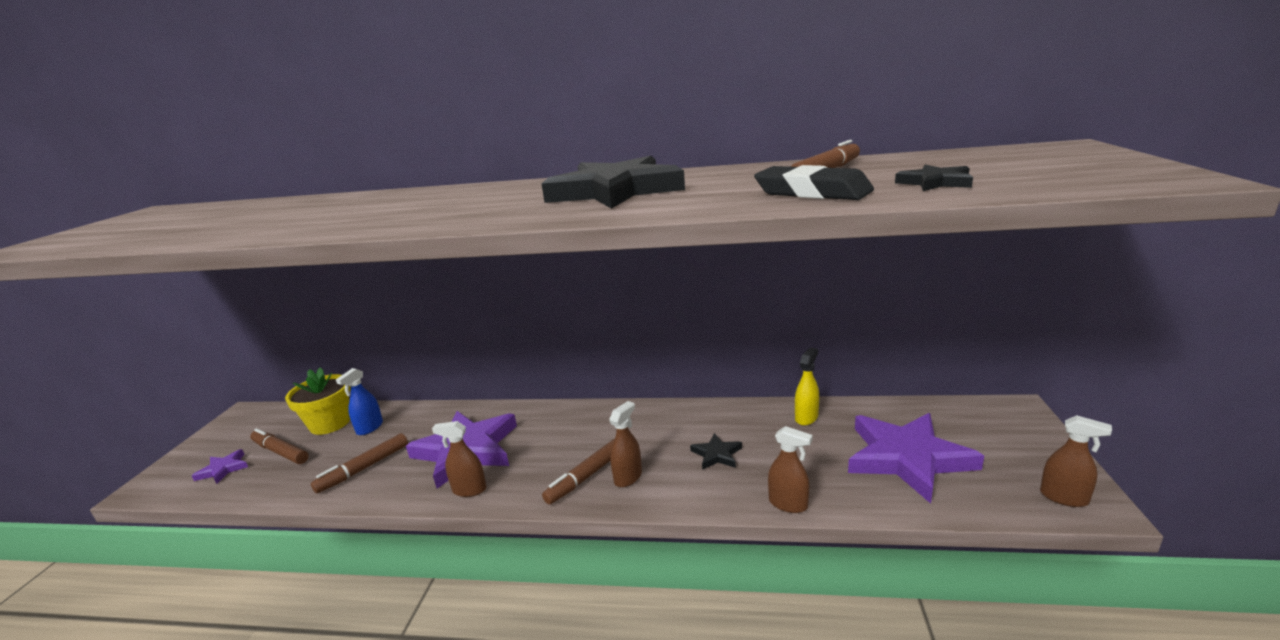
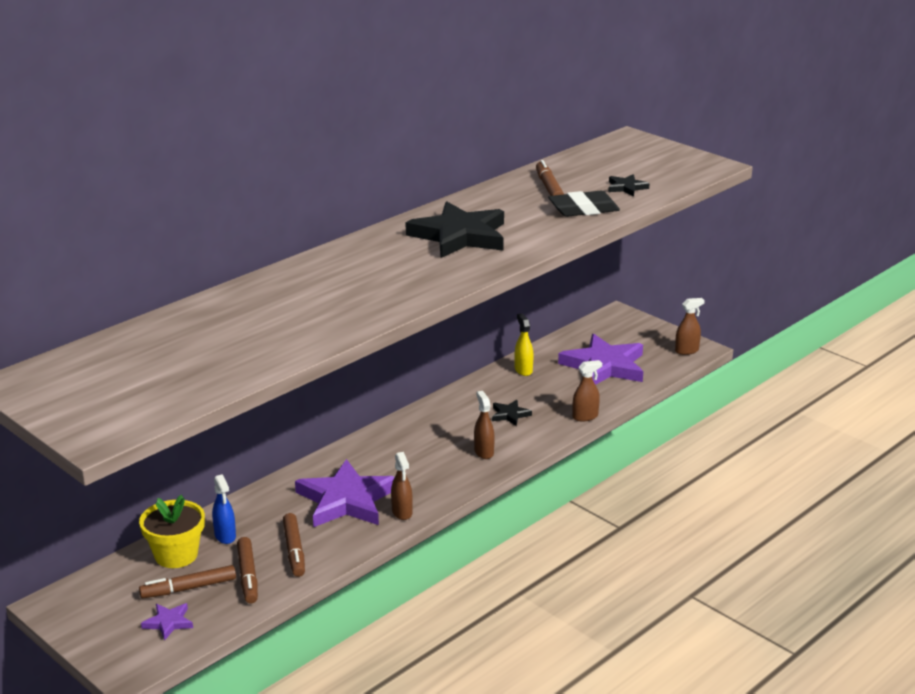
camera: 55 degrees left, 5 degrees up
(469, 490) = (402, 512): brown spray bottle -> brown spray bottle turned 60 degrees counterclockwise
(586, 477) = (459, 466): brown marker -> brown marker (248, 576)

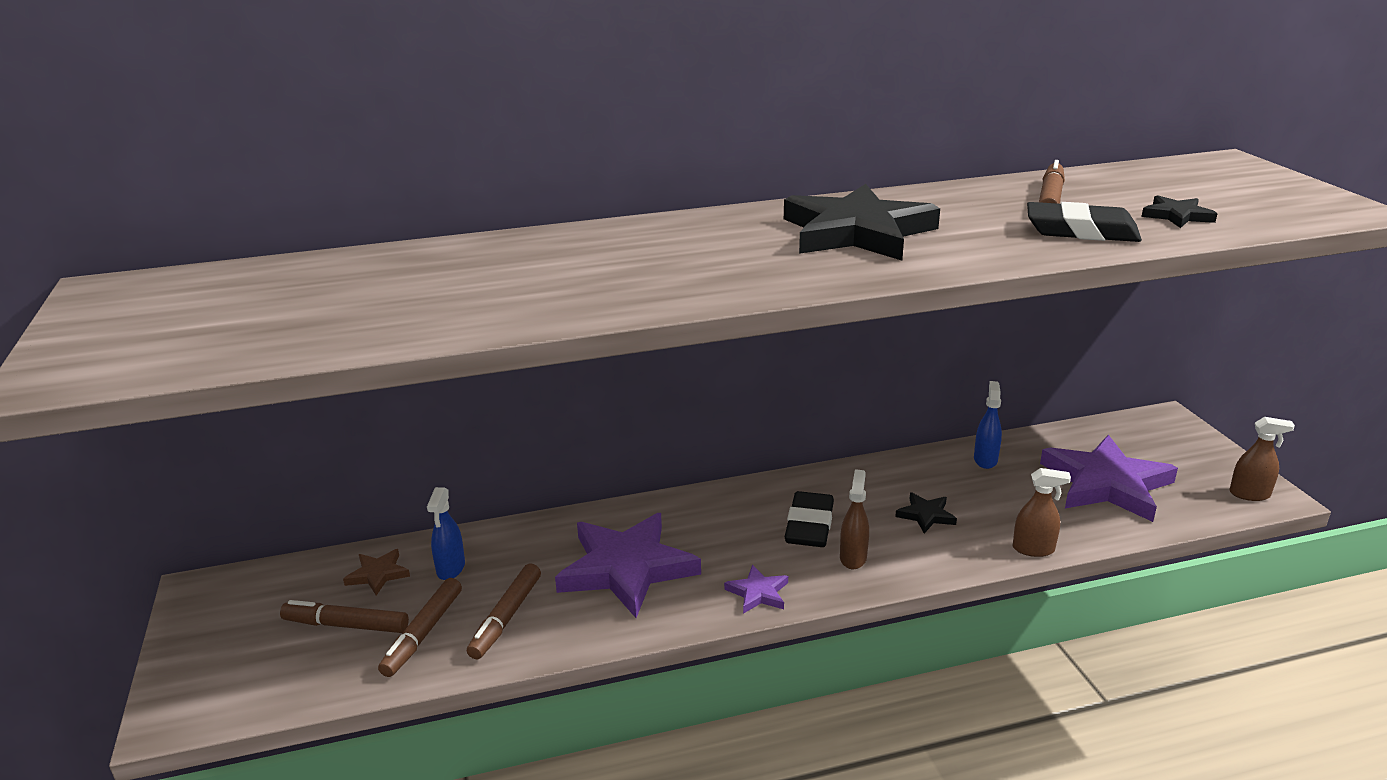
camera: 30 degrees right, 0 degrees up
(168, 622) = (279, 665): purple star -> purple star (758, 593)
(176, 555) = (378, 574): yellow flower pot -> brown star
(402, 512) = (680, 610): brown spray bottle -> none
(442, 441) = (809, 525): none -> black eraser
(523, 370) = (985, 460): yellow spray bottle -> blue spray bottle

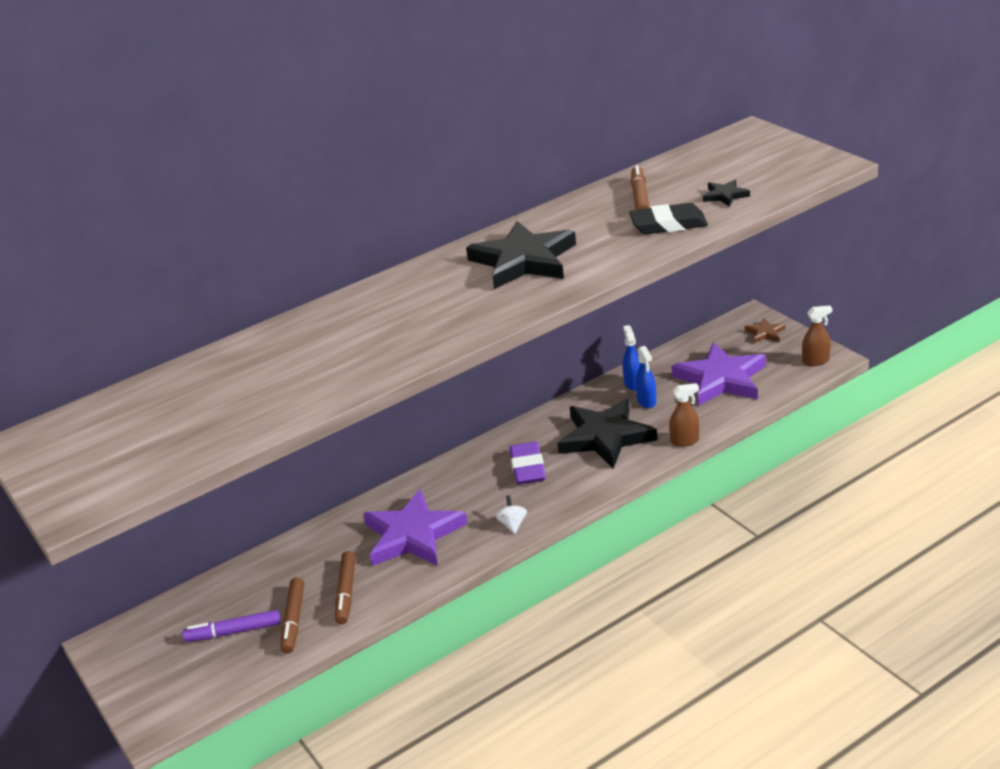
camera: 15 degrees left, 5 degrees up
(346, 625) = (233, 632): brown marker -> purple marker
(378, 574) = (232, 592): brown star -> brown star (765, 333)
(450, 568) = (284, 573): blue spray bottle -> blue spray bottle (646, 401)
(758, 593) = (512, 524): purple star -> white spinning top
(809, 525) = (528, 468): black eraser -> purple eraser
(853, 557) = (567, 482): brown spray bottle -> none
(926, 515) = (605, 437): black star -> black star, size x2.26

